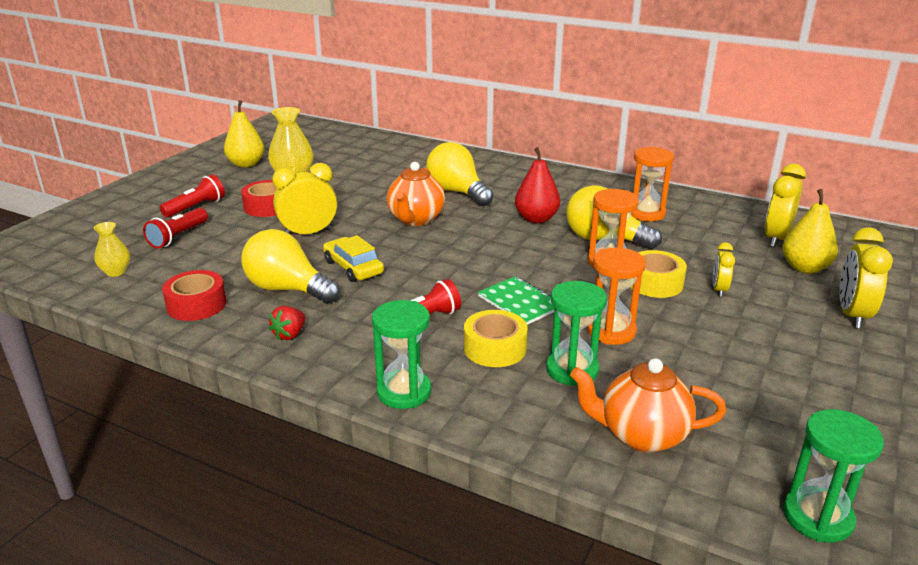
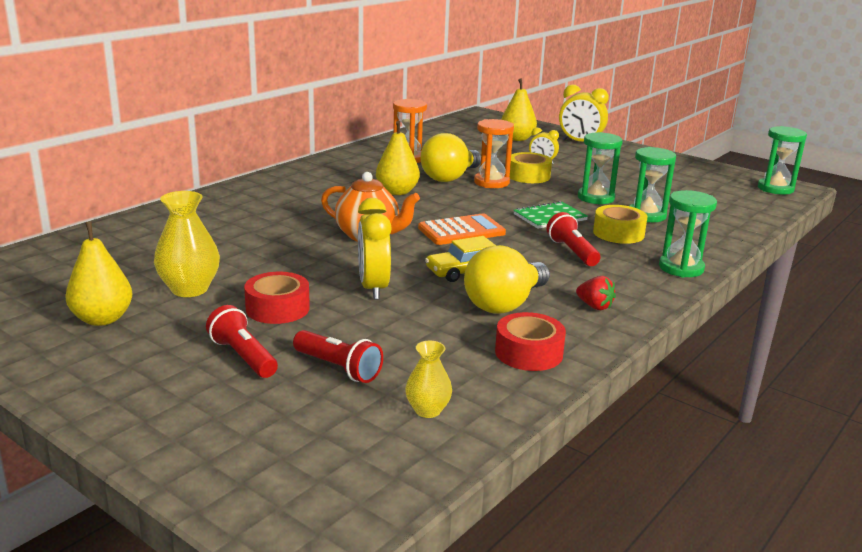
camera: 80 degrees left, 5 degrees down
(450, 257) = (461, 231): none -> orange calculator
(457, 192) = (312, 212): yellow light bulb -> none
(536, 219) = (397, 192): red pear -> yellow pear
(611, 331) = (596, 198): orange hourglass -> green hourglass
(641, 435) = (717, 210): orange teapot -> none
(776, 238) = (471, 136): yellow clock -> none

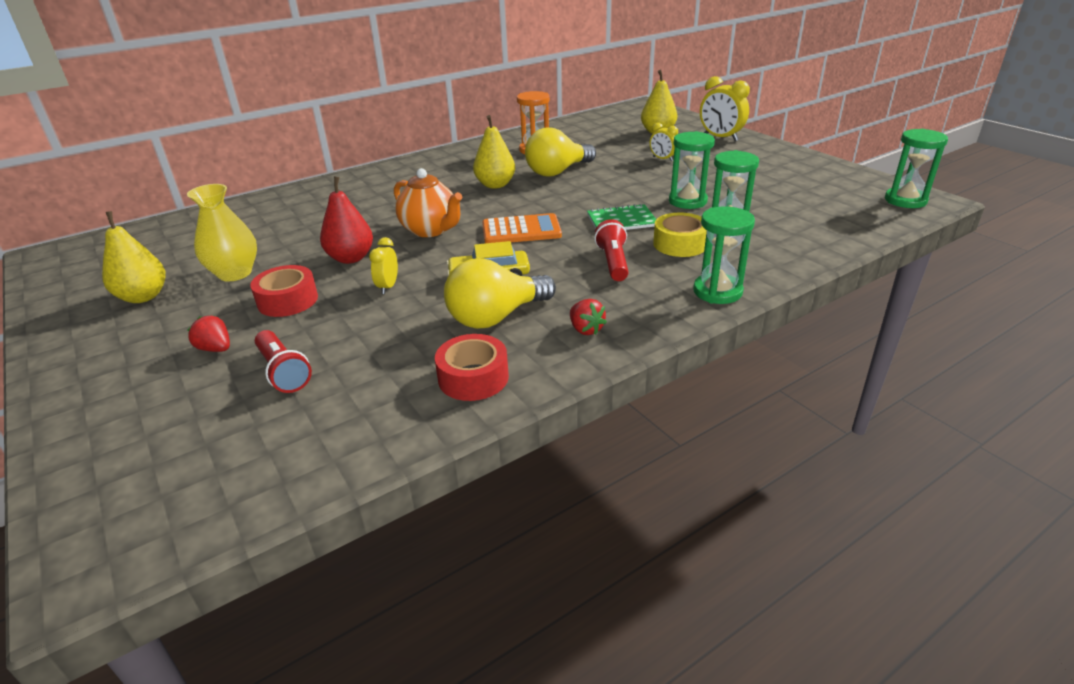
camera: 20 degrees right, 10 degrees up
(243, 357) = (216, 349): red flashlight -> red strawberry
(308, 266) = (351, 258): none -> red pear
(373, 288) = (388, 287): yellow clock -> yellow clock, size x0.57
(427, 410) = (321, 432): yellow vase -> none
(491, 182) = (593, 179): orange hourglass -> none
(528, 176) = (636, 173): yellow tape -> none

